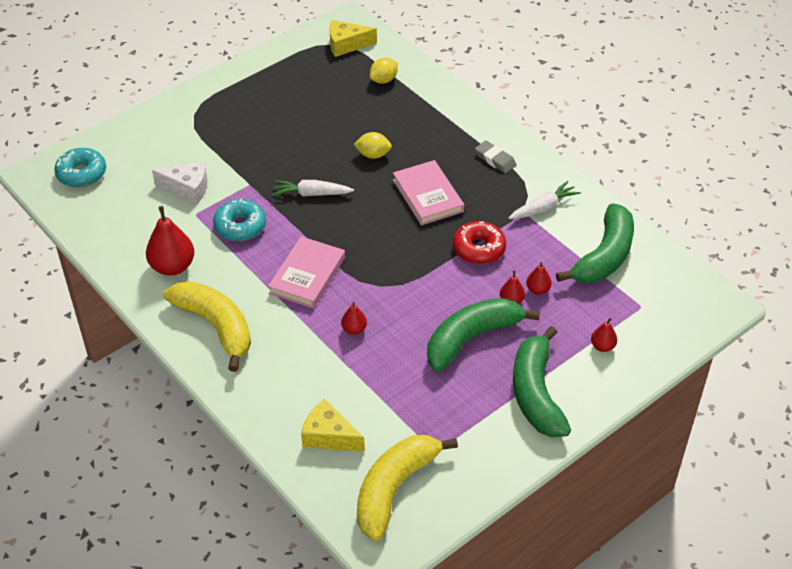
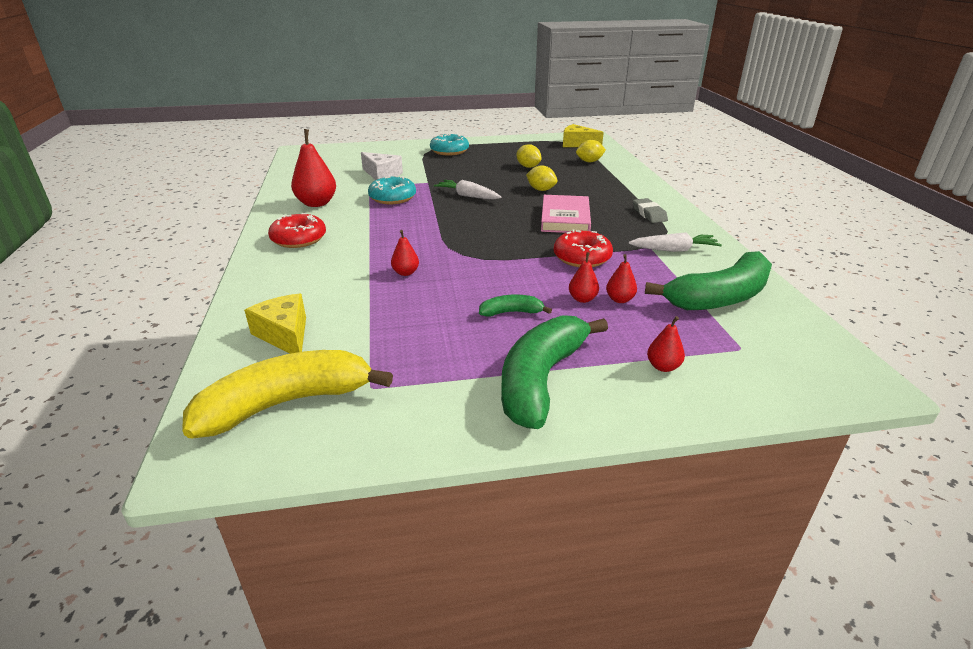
camera: 30 degrees right, 15 degrees down
(81, 174) = (325, 155): turquoise donut -> turquoise donut (449, 151)
(216, 326) = (299, 239): yellow banana -> red donut
(307, 275) = (408, 233): pink book -> none
(329, 114) = (528, 167): none -> yellow lemon
(471, 338) = (511, 312): green banana -> green banana, size x0.46

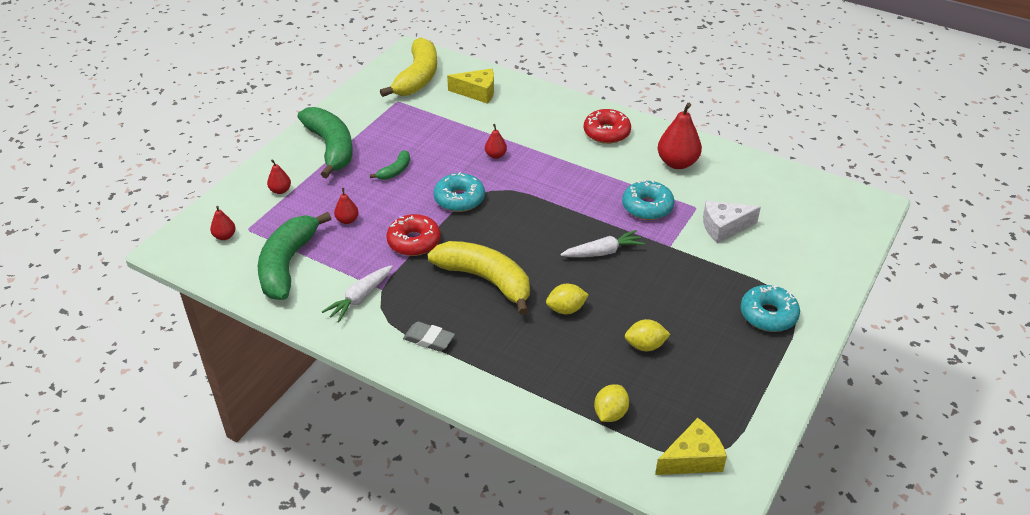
camera: 130 degrees right, 10 degrees up
(497, 262) = (459, 199): none -> turquoise donut
(565, 218) = (485, 280): pink book -> yellow banana
(582, 299) = (369, 206): red pear -> red pear (225, 236)

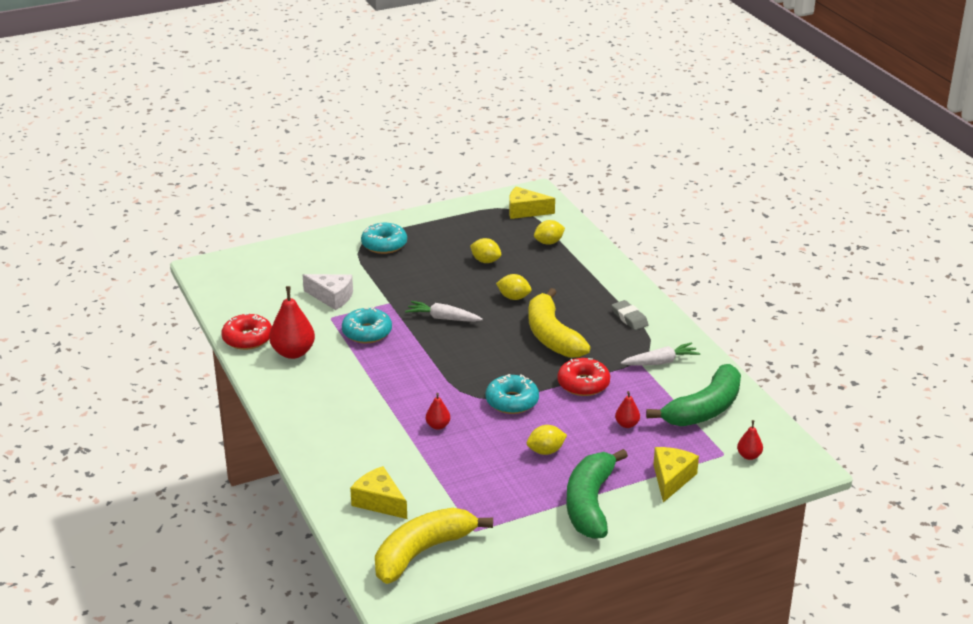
camera: 145 degrees left, 10 degrees down
(280, 190) = (671, 479): red pear -> yellow cheese
(395, 171) = (546, 451): green banana -> yellow lemon
(606, 133) = (312, 403): red donut -> red donut (247, 339)

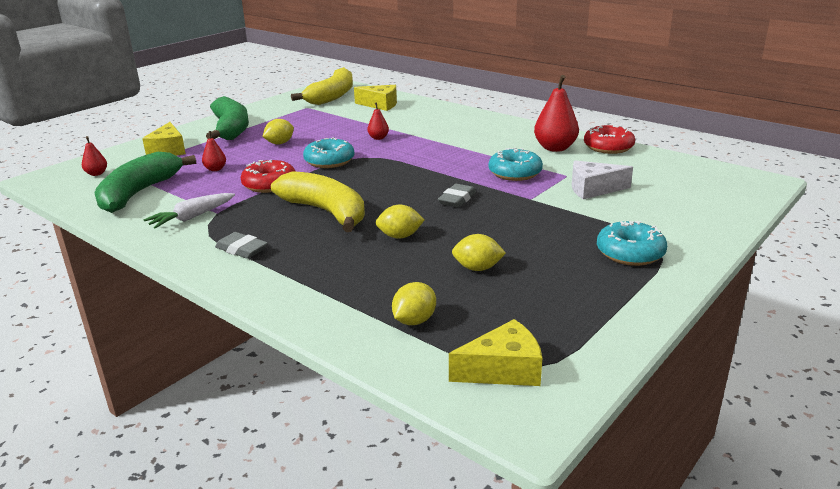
camera: 155 degrees right, 5 degrees down
(443, 318) = (457, 199): white carrot -> grey eraser

